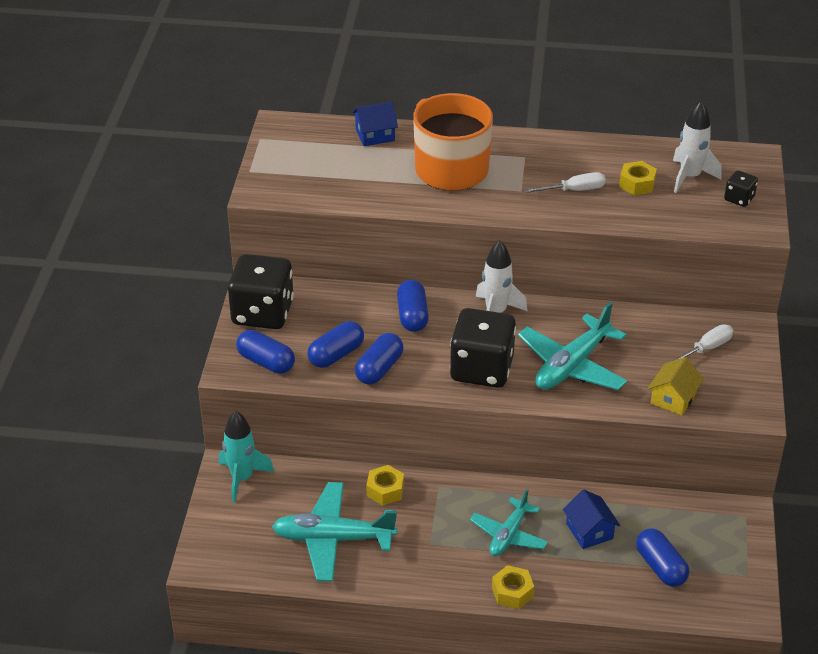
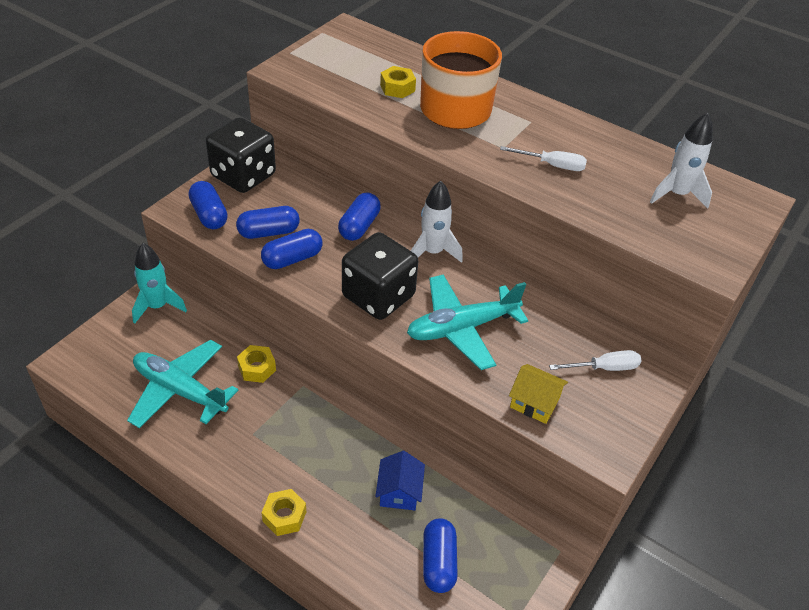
camera: 25 degrees right, 5 degrees up
(375, 135) = (416, 61): blue house -> none
(508, 535) = (325, 459): turquoise plane -> none
(637, 184) = (618, 181): yellow nut -> yellow nut (397, 88)
(673, 398) = (534, 402): yellow house -> yellow house turned 60 degrees clockwise
(739, 199) = (713, 232): black dice -> none

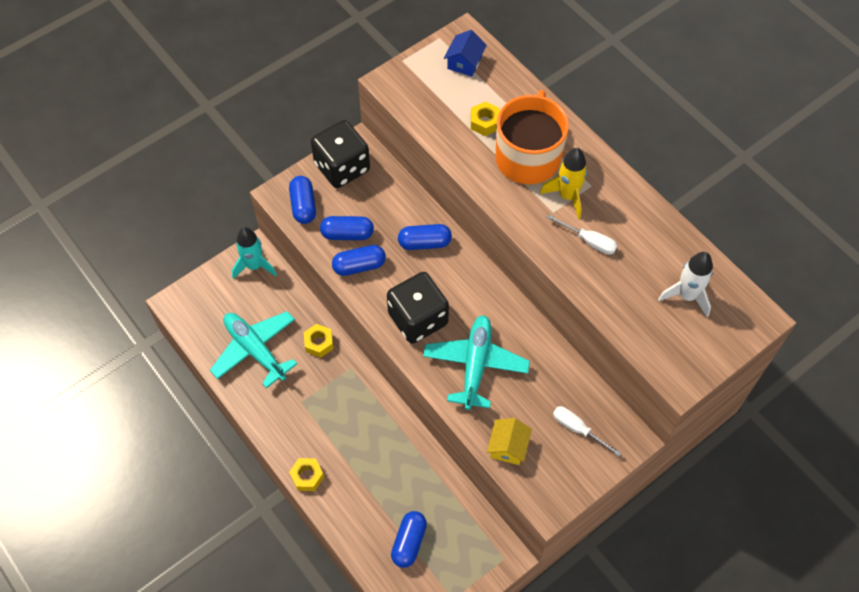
camera: 20 degrees right, 15 degrees up
(359, 226) = (424, 243): blue capsule -> blue capsule turned 45 degrees clockwise
(399, 491) = (398, 478): blue house -> blue house (464, 62)
(432, 252) = (478, 283): white rocket -> none
(462, 328) = (475, 365): turquoise plane -> turquoise plane turned 105 degrees clockwise
(511, 133) = (567, 196): none -> yellow rocket
(534, 402) = (508, 447): yellow house -> yellow house turned 60 degrees clockwise
(604, 368) = (578, 429): white screwdriver -> white screwdriver turned 150 degrees counterclockwise

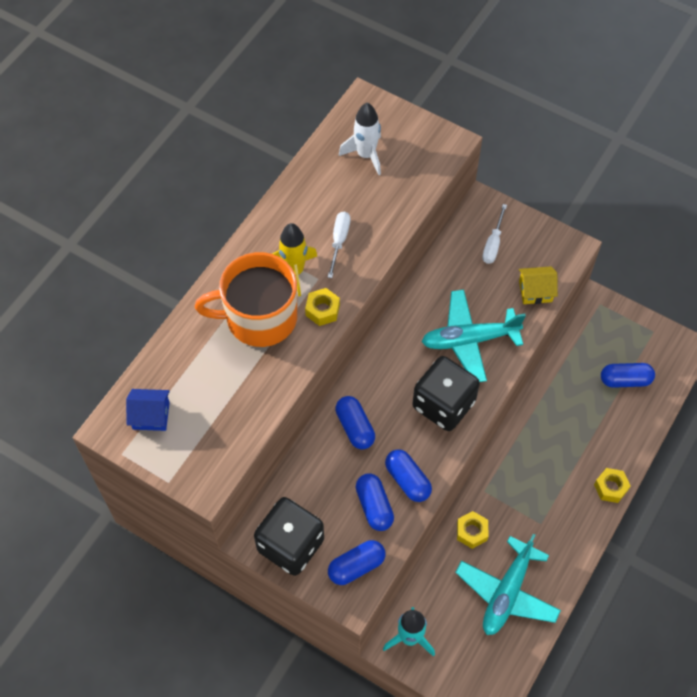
camera: 110 degrees left, 0 degrees up
(485, 122) = (229, 370): yellow nut -> yellow nut (322, 310)

